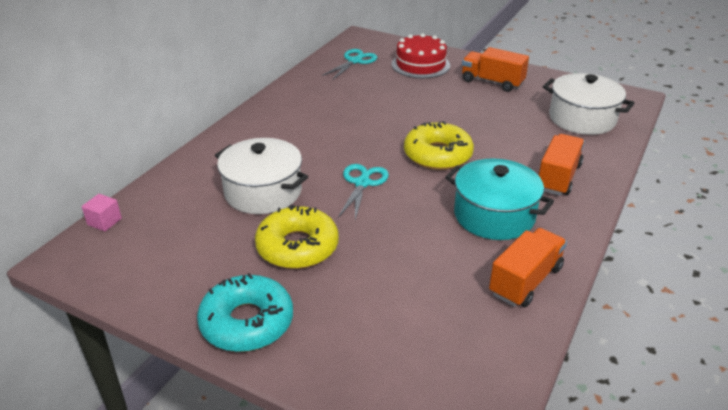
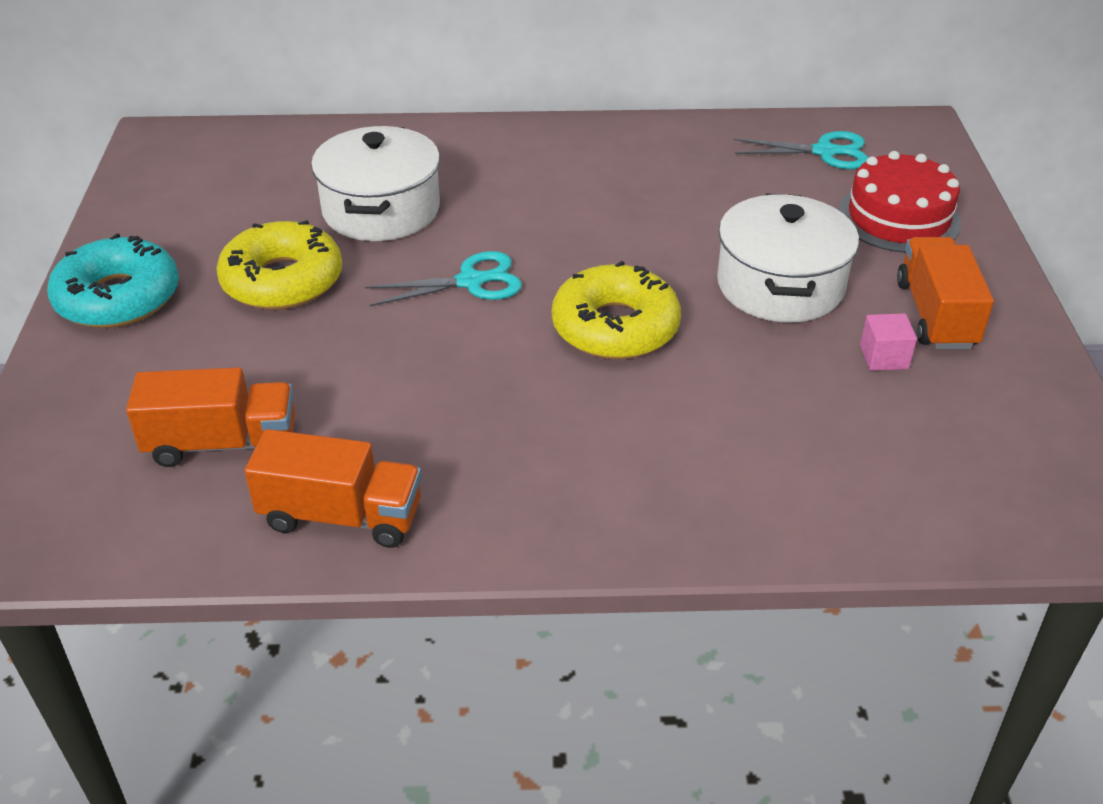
camera: 60 degrees right, 5 degrees up
(104, 221) = (238, 131): pink cube -> pink cube (884, 357)
(494, 215) = (490, 437): turquoise pot -> none
(558, 177) = (671, 483): orange truck -> orange truck (222, 443)
(582, 119) = (926, 466): white pot -> white pot (780, 285)

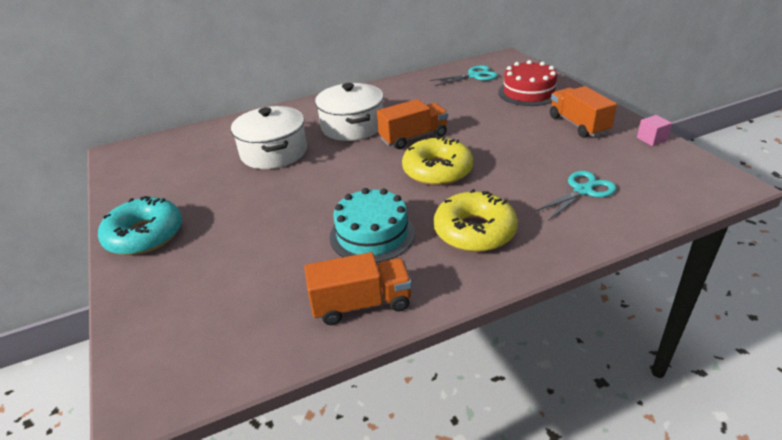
camera: 20 degrees left, 5 degrees down
(222, 443) = (262, 290): orange truck -> orange truck (413, 137)
(282, 280) = (241, 199): yellow donut -> yellow donut (474, 231)
(433, 408) = (372, 234): none -> turquoise cake
(470, 282) = (347, 171): turquoise scissors -> turquoise scissors (582, 191)
(780, 285) = (500, 132): white pot -> white pot (352, 126)
(884, 357) = (572, 147): pink cube -> pink cube (651, 139)

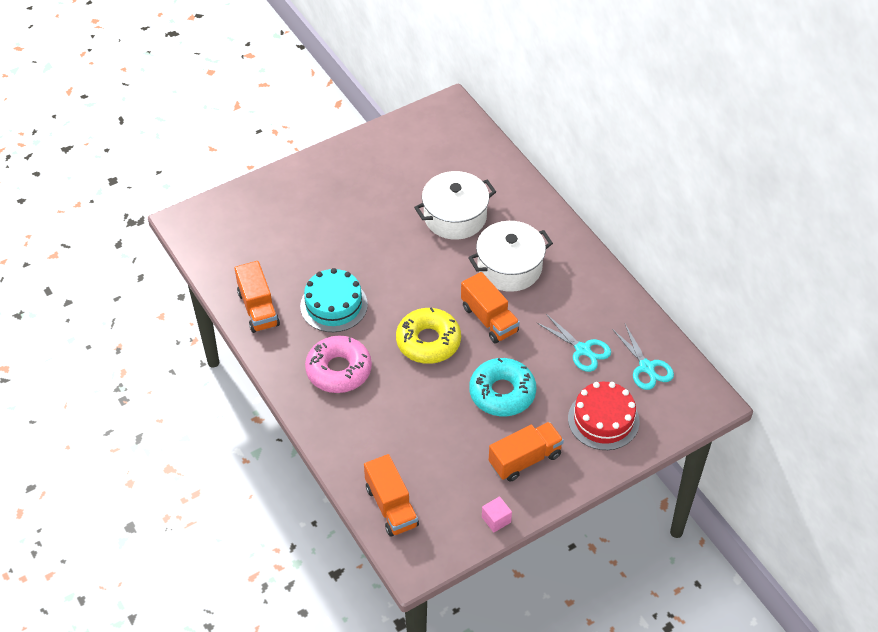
camera: 80 degrees right, 15 degrees up
(144, 235) = (331, 168): turquoise donut -> turquoise donut (502, 393)
(474, 231) = (339, 370): yellow donut -> pink donut
(582, 191) = (398, 448): turquoise scissors -> turquoise scissors (582, 350)
(662, 196) = (391, 506): none -> orange truck

